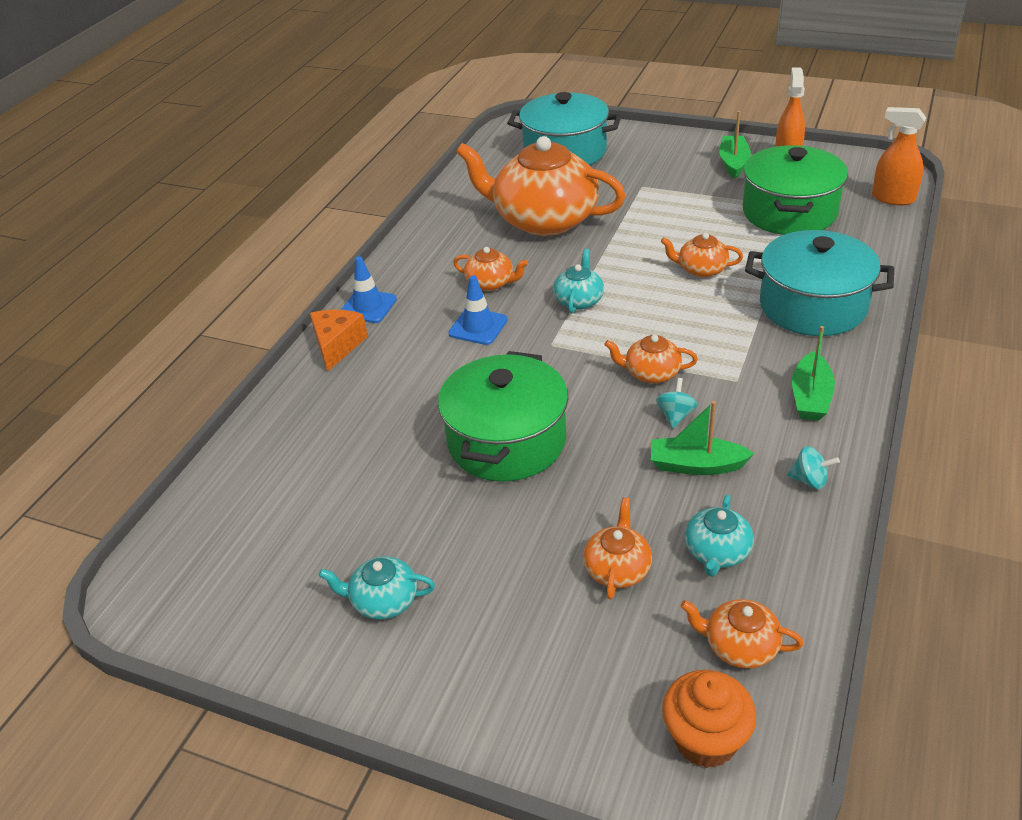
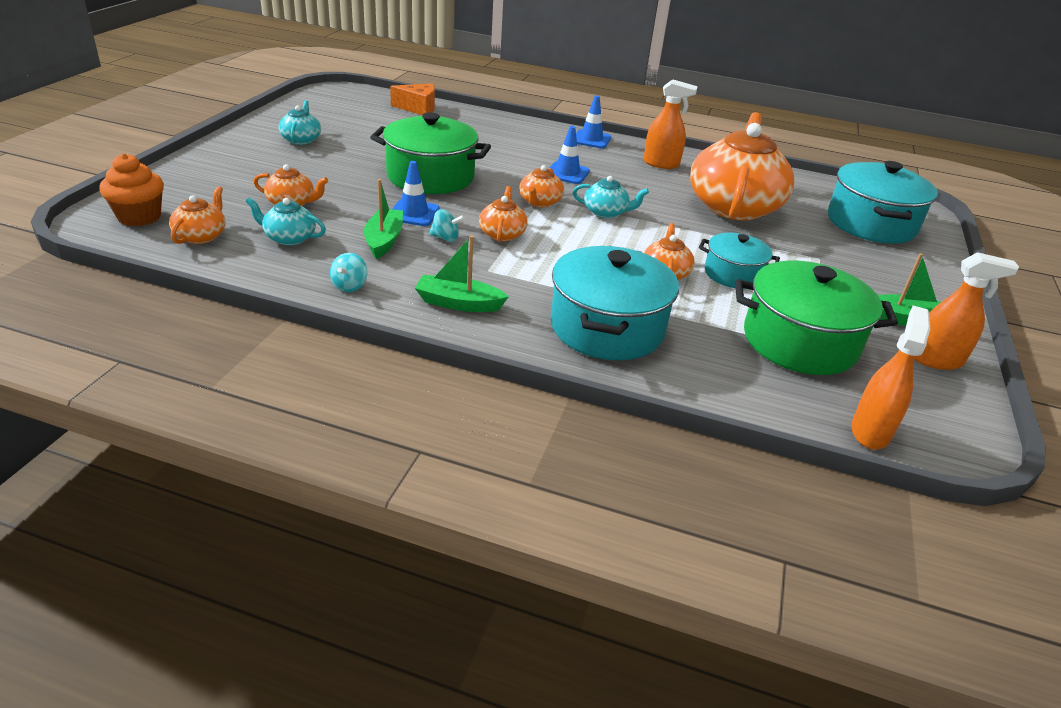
camera: 80 degrees right, 5 degrees down
(337, 345) = (544, 130): orange cheese -> orange cheese (418, 108)
(440, 258) = (661, 164): none -> orange spray bottle
(491, 283) = (627, 180): orange teapot -> orange teapot (540, 202)
(619, 447) = (413, 213): none -> blue traffic cone
(689, 233) = (733, 274): none -> turquoise pot

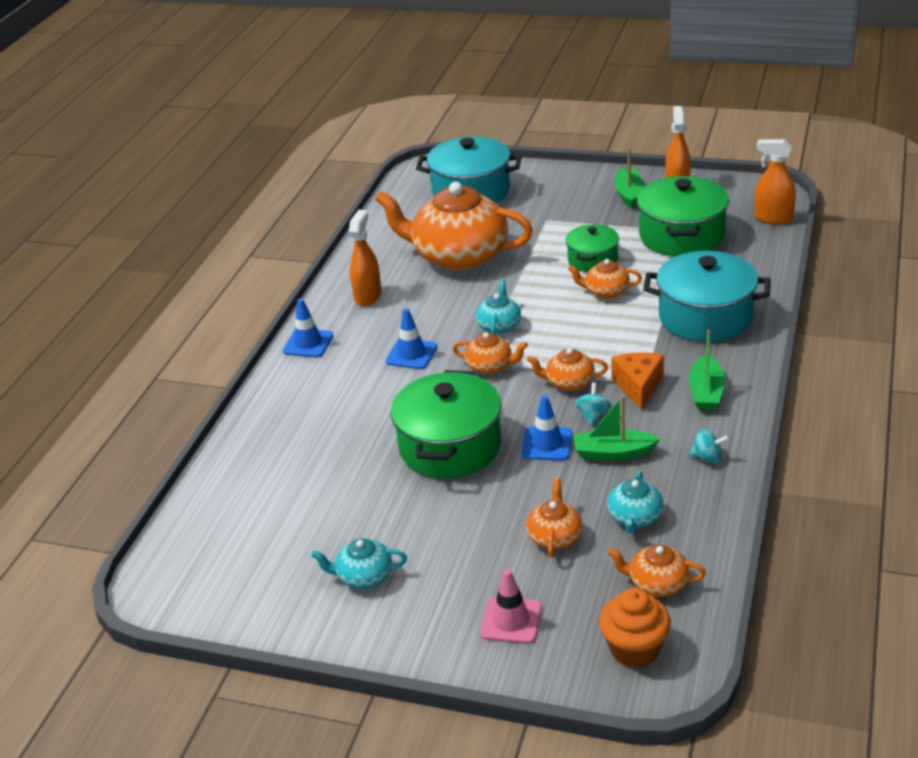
camera: 85 degrees left, 0 degrees up
(214, 178) = (511, 620): none -> pink traffic cone
(418, 108) = (224, 492): orange cheese -> orange cheese (638, 386)
(733, 274) = (592, 260): turquoise pot -> green pot

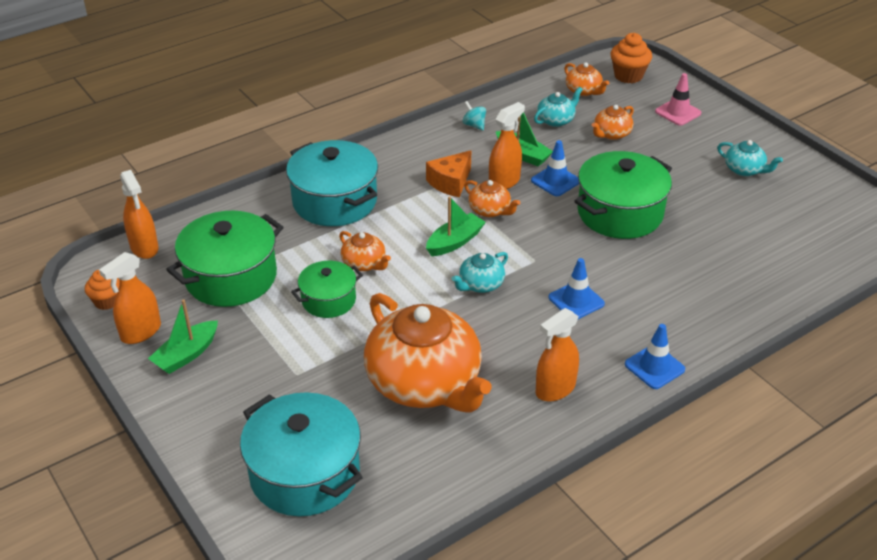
camera: 145 degrees left, 5 degrees up
(490, 366) = (528, 254): orange teapot -> none
(593, 415) = (504, 181): turquoise spinning top -> orange spray bottle
(706, 392) = (417, 156): green boat -> green boat (455, 242)
(730, 186) = (106, 301): none -> orange cupcake

